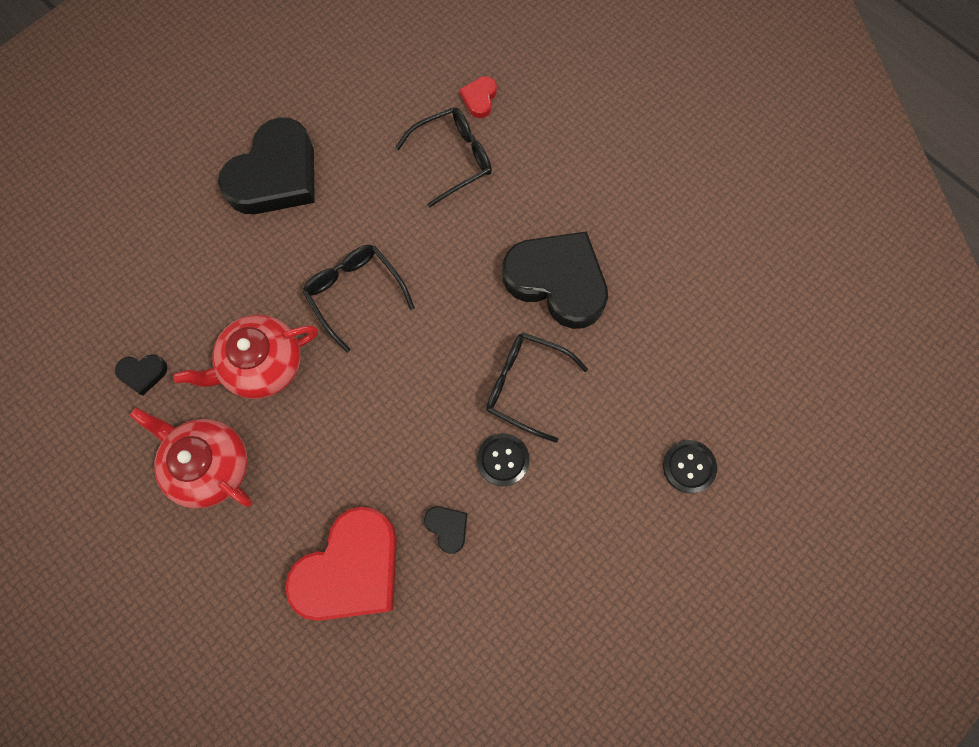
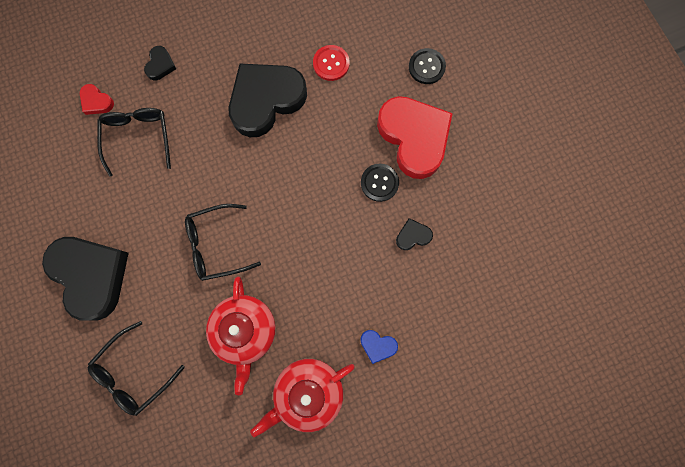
camera: 70 degrees left, 5 degrees up
(143, 373) = (215, 426): black heart -> black heart (160, 65)
(291, 531) = (377, 345): none -> blue heart
(351, 569) = (418, 311): red heart -> red heart (414, 138)
(525, 385) = (333, 149): black glasses -> black glasses (133, 373)
(639, 341) = (331, 63): none -> red button

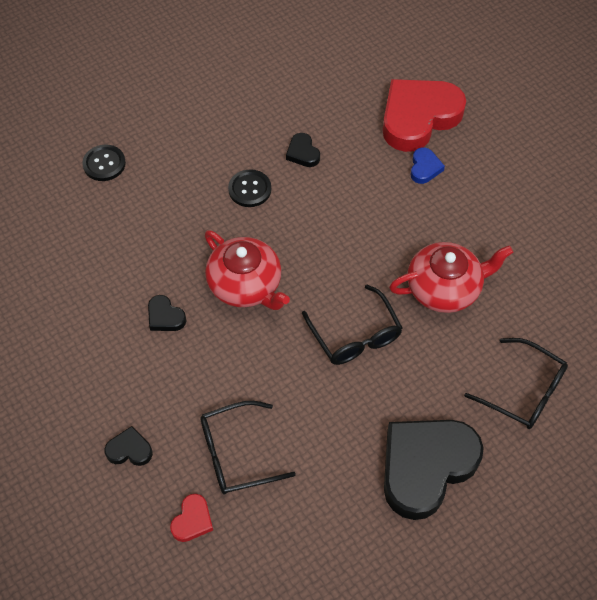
camera: 100 degrees left, 20 degrees down
(266, 100) = (165, 317): black heart -> black heart, size x0.42
(307, 392) = (490, 220): red teapot -> red teapot (246, 285)
(331, 63) = (109, 256): red button -> none
(414, 138) = (192, 165): red heart -> red heart (418, 117)

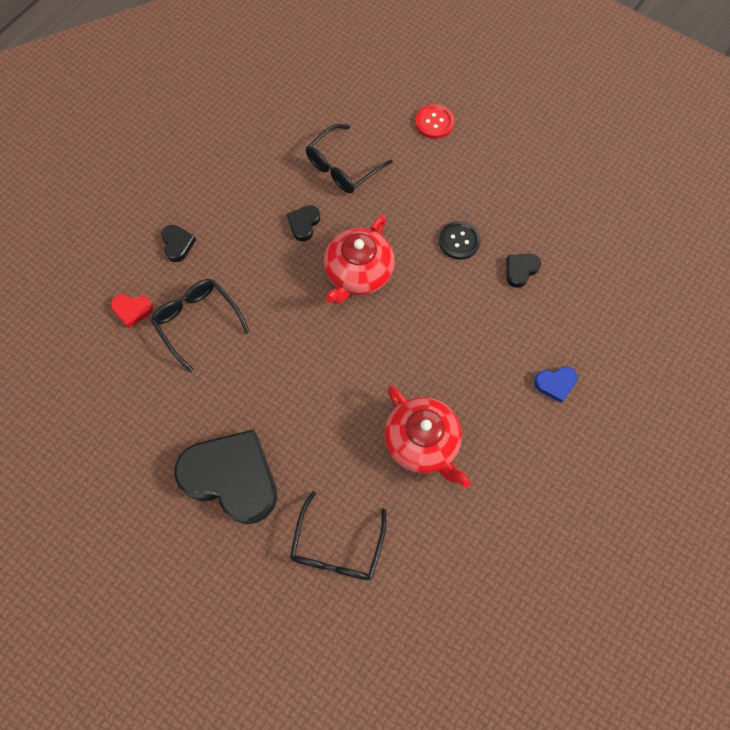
camera: 70 degrees right, 10 degrees up
(104, 164) = (434, 122): black button -> red button
(355, 335) = (341, 378): black glasses -> black glasses (343, 167)
(418, 117) = (615, 360): red heart -> none

